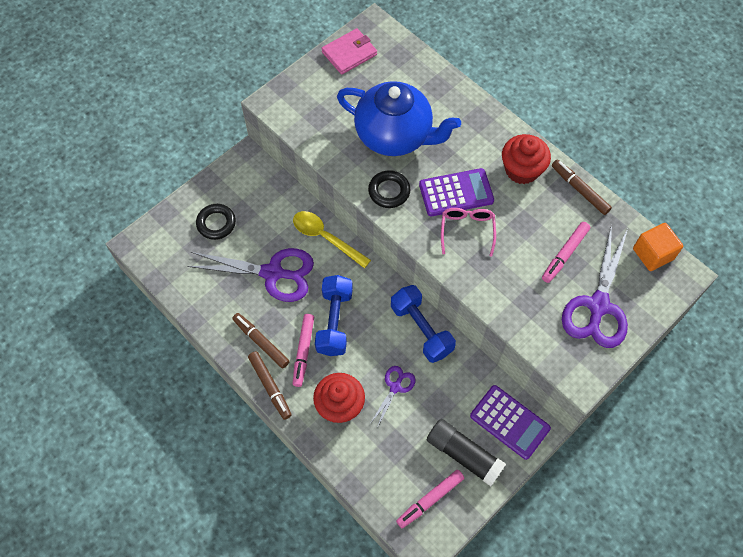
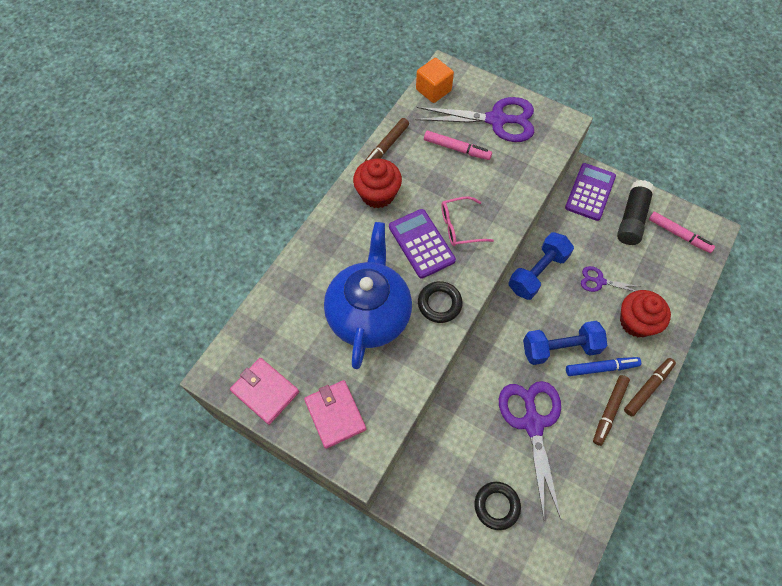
camera: 105 degrees left, 0 degrees up
(303, 351) = (601, 368): pink marker -> blue marker
(314, 95) = (335, 414): none -> pink wallet
(325, 237) = (474, 382): yellow spoon -> none

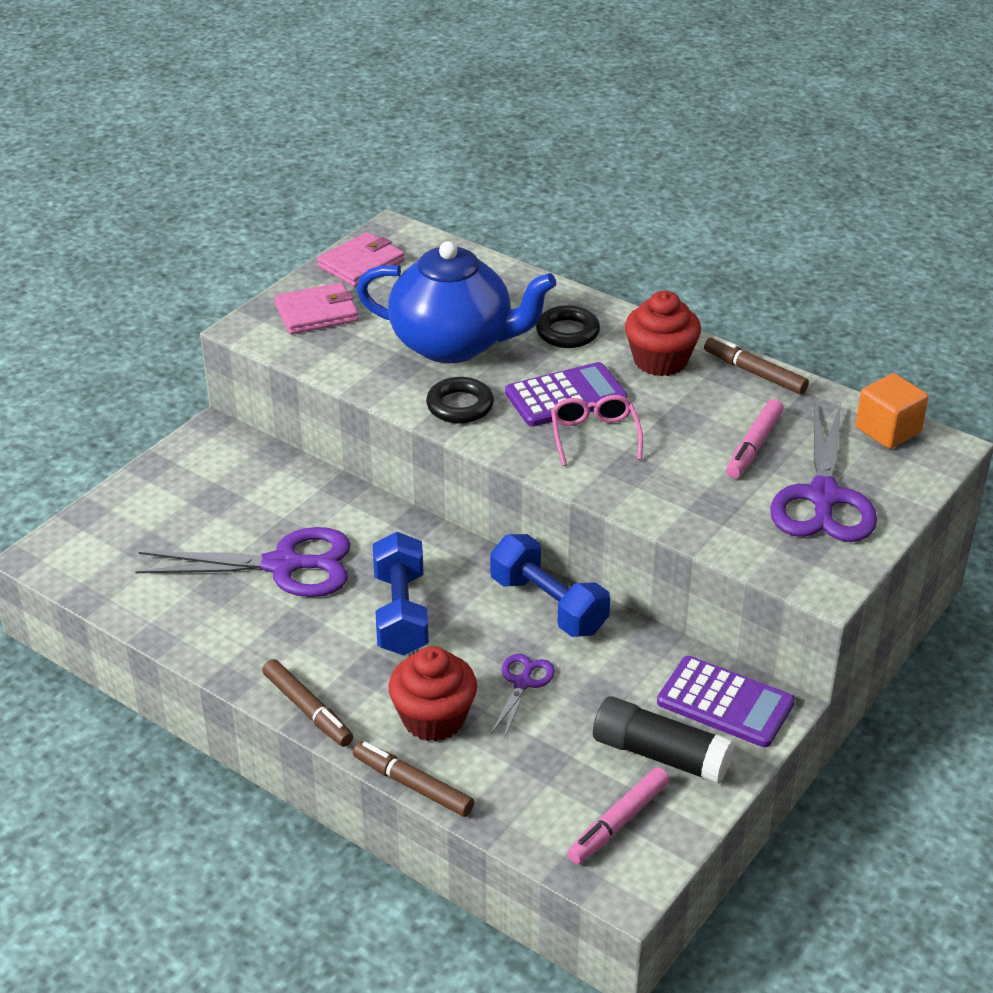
camera: 95 degrees right, 25 degrees down
(496, 506) = (176, 516): black ring -> black ring (567, 332)
(601, 368) = (356, 657): blue marker -> none
(609, 411) = (280, 654): brown marker -> brown marker (413, 785)

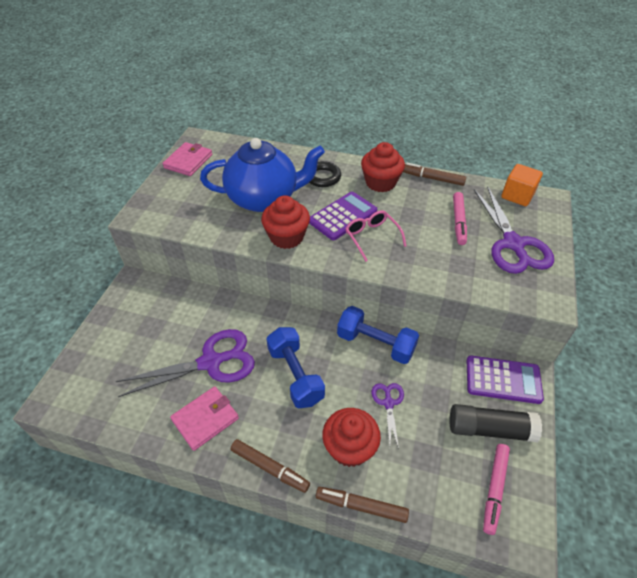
camera: 20 degrees left, 10 degrees up
(316, 313) = (175, 197): pink wallet -> pink wallet (205, 419)
(460, 406) = (286, 237): black ring -> red cupcake

